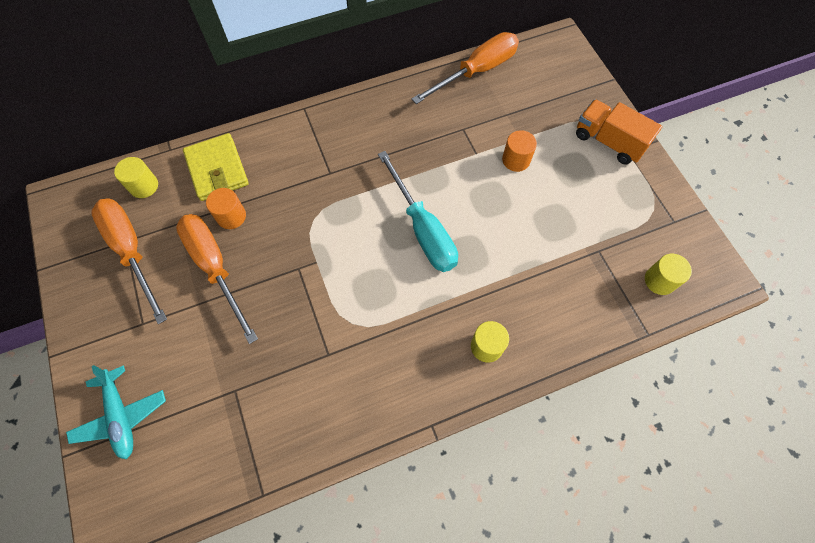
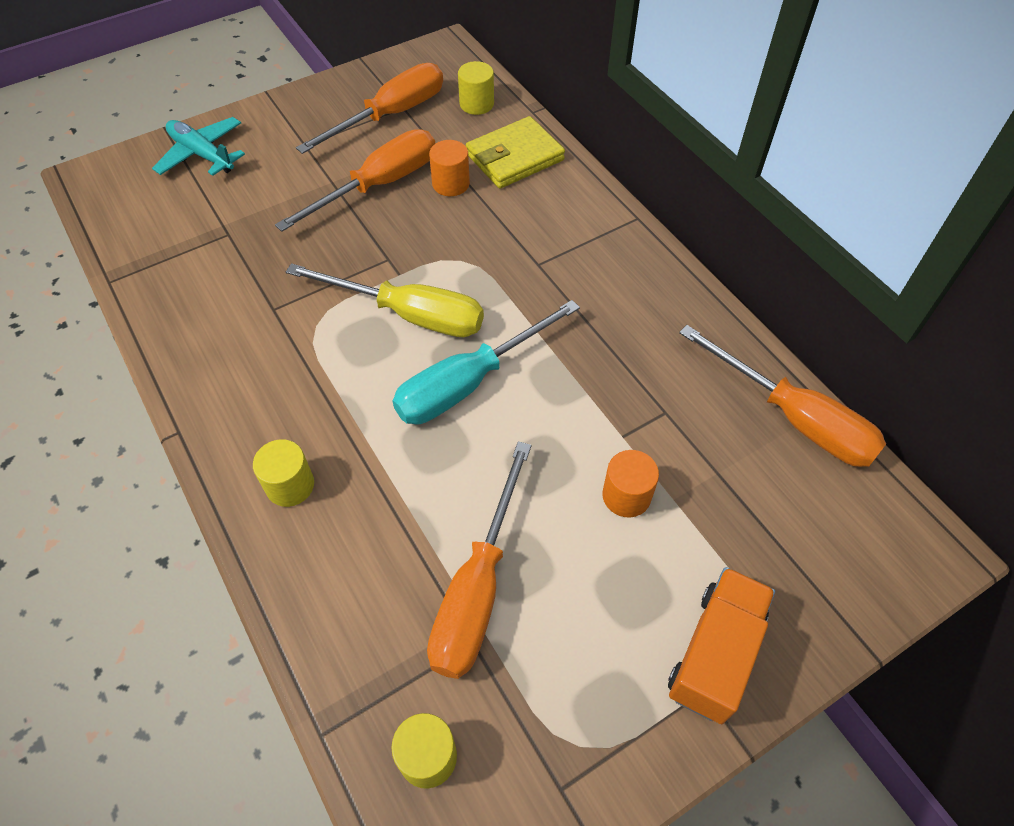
camera: 80 degrees right, 10 degrees down
(121, 416) = (202, 154): turquoise plane -> turquoise plane turned 75 degrees clockwise
(356, 259) = (409, 315): none -> yellow screwdriver
(567, 244) = (477, 588): none -> orange screwdriver

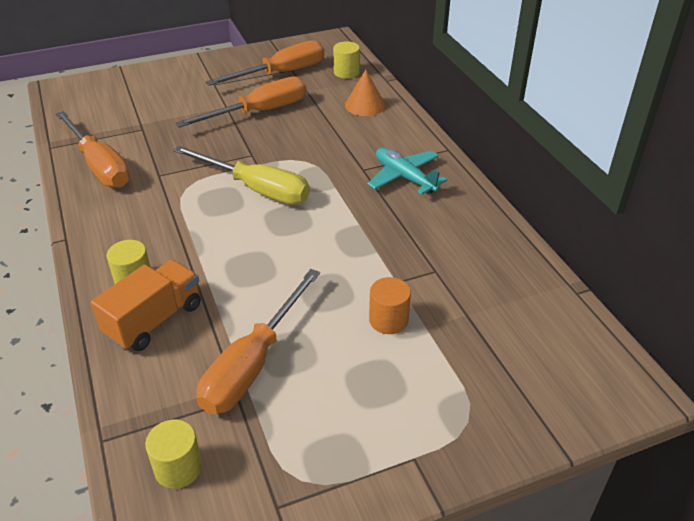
camera: 10 degrees right, 15 degrees down
(202, 154) = (140, 83): turquoise plane -> turquoise plane (404, 177)
(451, 184) = (312, 116): orange cylinder -> none
(469, 383) = (287, 234): turquoise screwdriver -> none
(514, 157) = (365, 105): yellow wallet -> orange cone
(715, 653) = (431, 434): orange truck -> orange truck (154, 320)
(794, 418) = (539, 287): orange screwdriver -> orange screwdriver (99, 166)

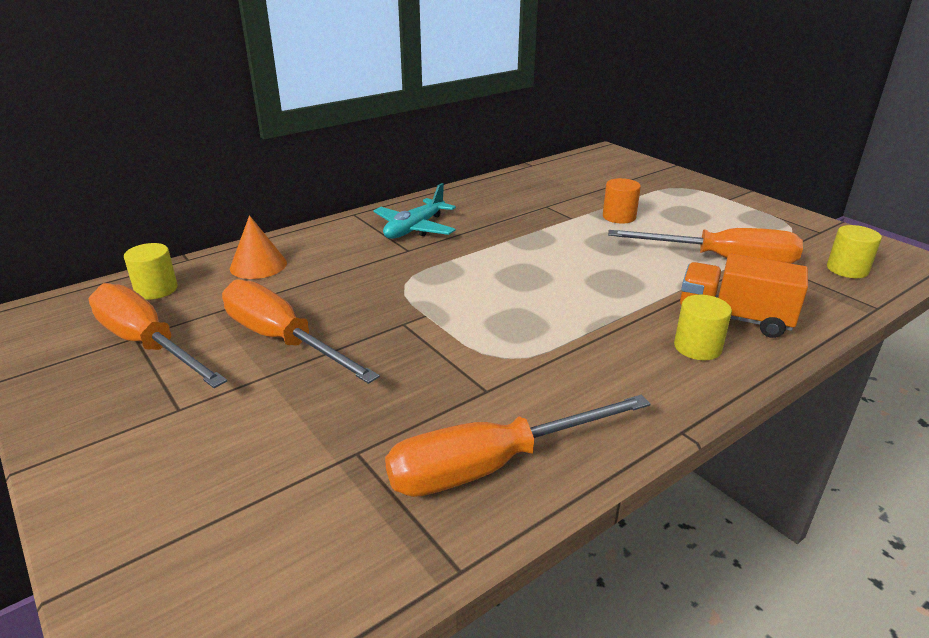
camera: 105 degrees left, 10 degrees down
(99, 166) = (491, 465): orange screwdriver -> orange screwdriver turned 150 degrees counterclockwise
(256, 189) = (478, 305): yellow screwdriver -> none

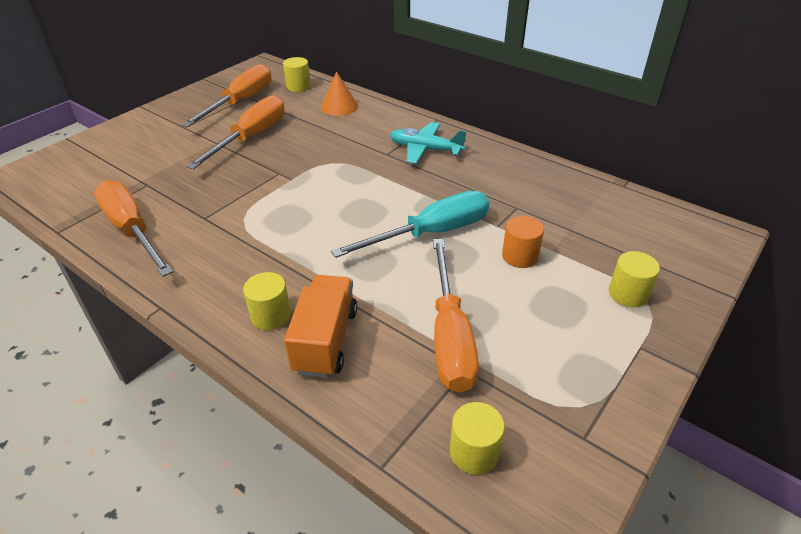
camera: 75 degrees right, 10 degrees up
(574, 247) = (431, 233): none -> turquoise screwdriver
(671, 191) = (628, 294): none -> yellow cylinder

